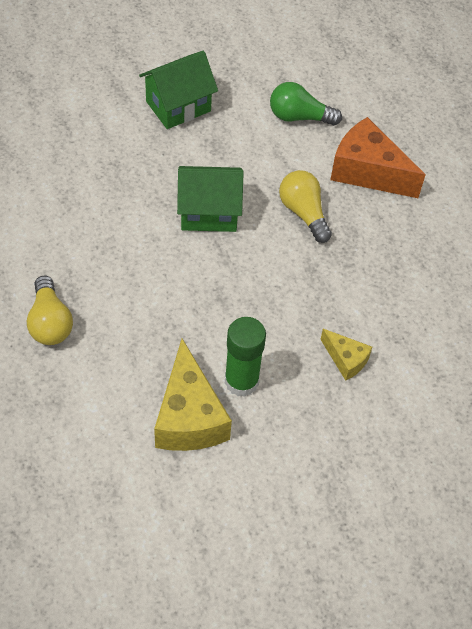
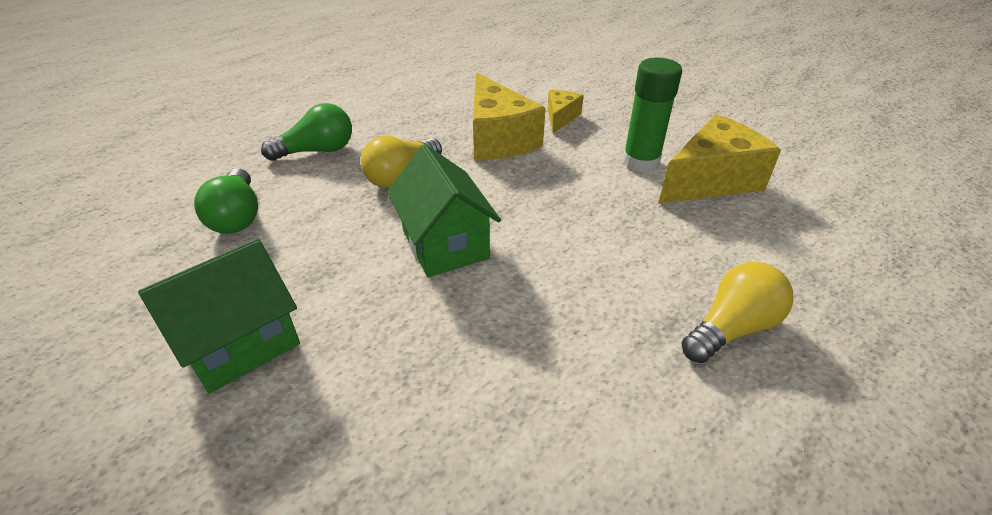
camera: 110 degrees left, 15 degrees down
(178, 106) = (241, 344): green house -> green house turned 75 degrees counterclockwise
(330, 295) = (498, 138): none -> yellow cheese
(367, 172) = (317, 151): orange cheese -> green light bulb

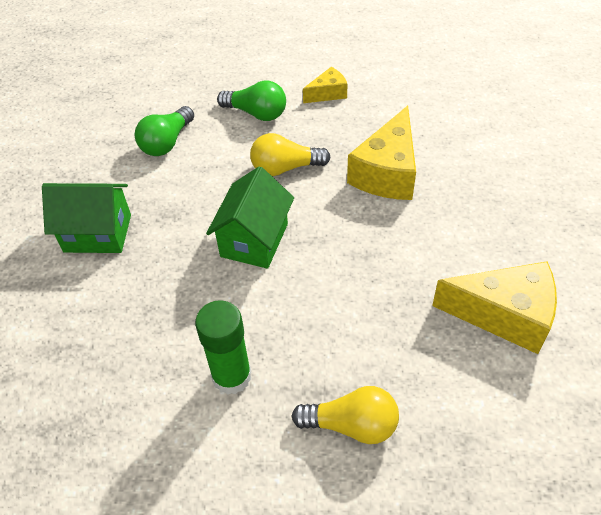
camera: 45 degrees right, 10 degrees up
(560, 118) = (461, 180): yellow cheese -> yellow cheese (328, 93)
(640, 162) = (469, 262): green glue stick -> green glue stick (232, 376)

